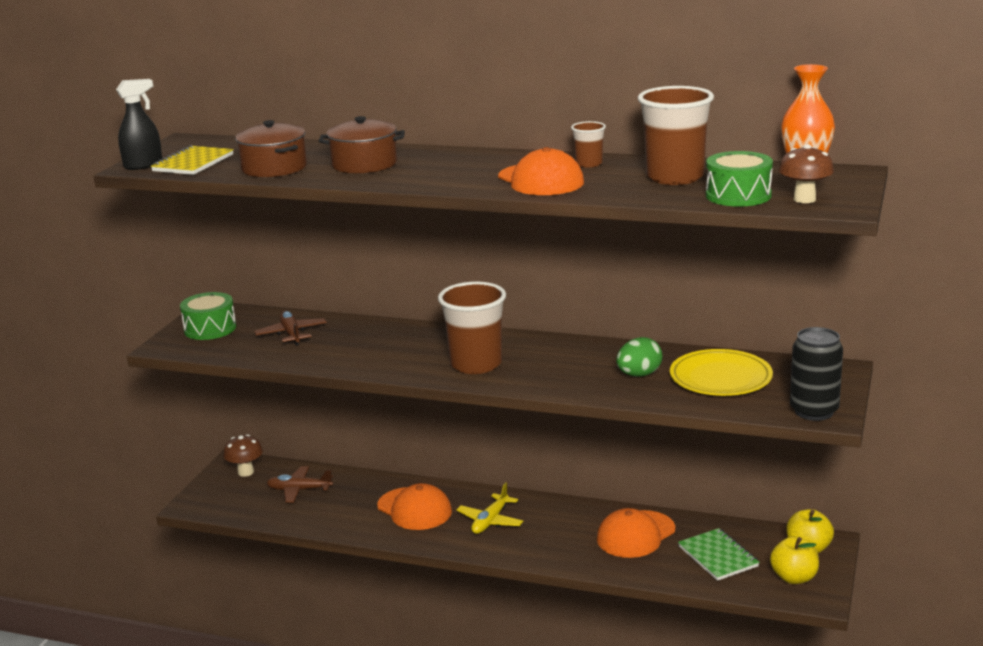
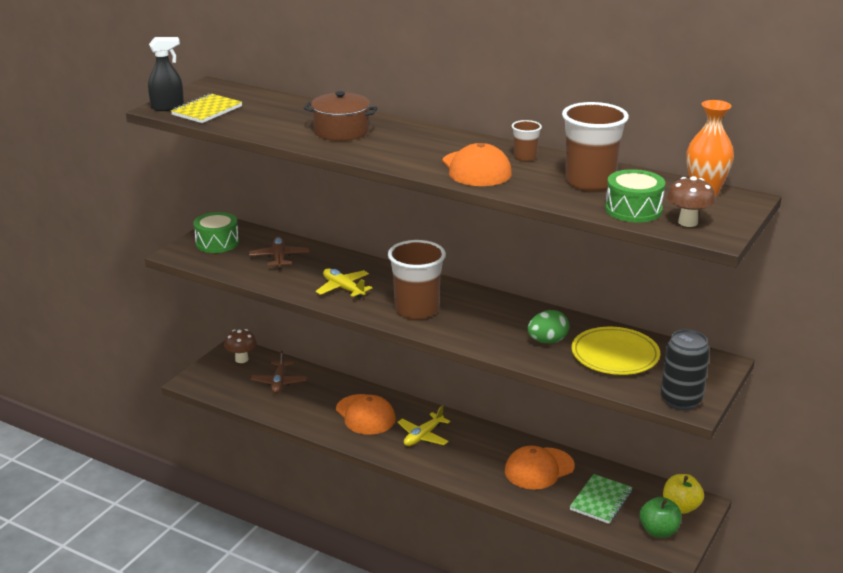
camera: 10 degrees right, 5 degrees up
(274, 168) = (268, 125): brown pot -> none
(299, 490) = (279, 382): brown plane -> brown plane turned 105 degrees counterclockwise
(381, 354) = (343, 288): none -> yellow plane
(718, 556) = (601, 501): green notebook -> green notebook turned 45 degrees clockwise
(794, 578) = (658, 531): yellow apple -> green apple

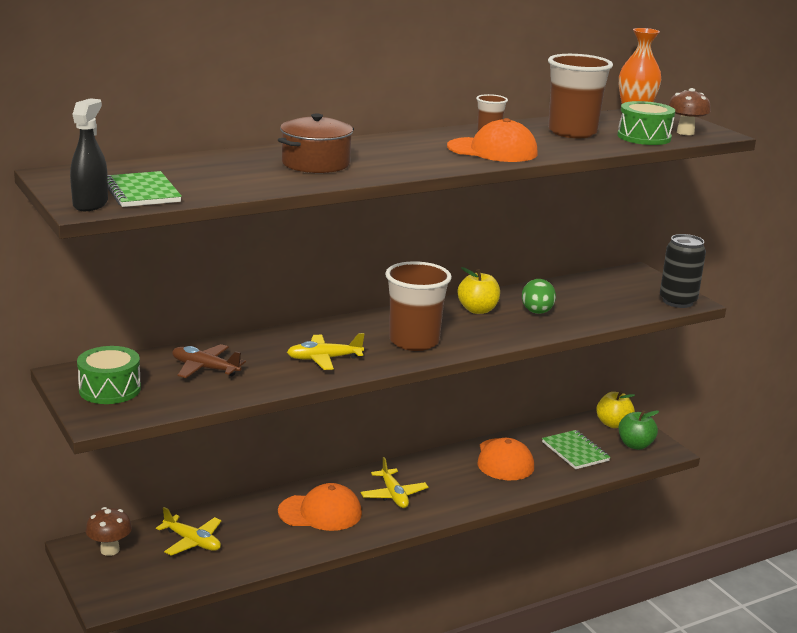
camera: 60 degrees left, 5 degrees down
(207, 111) = (141, 192): yellow notebook -> green notebook
(279, 382) = (192, 542): brown plane -> yellow plane
(513, 316) = (477, 310): none -> yellow apple
(615, 355) = (587, 298): yellow plate -> none

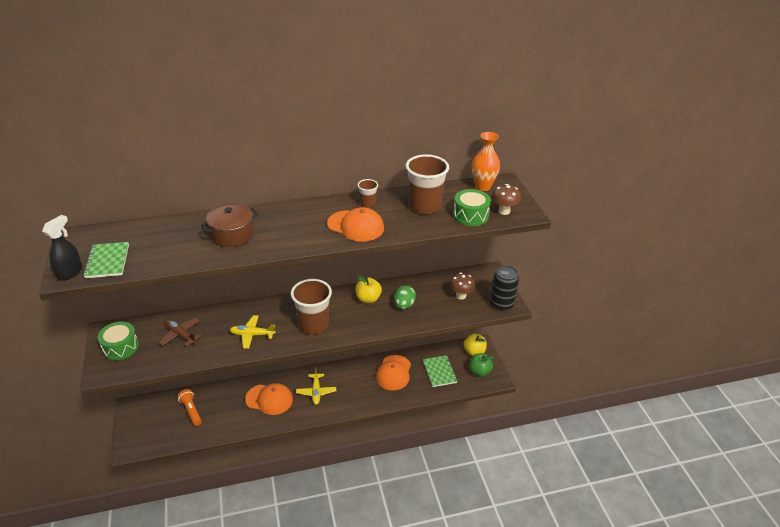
camera: 15 degrees right, 15 degrees up
(110, 550) = (146, 410): brown mushroom -> brown mushroom (461, 296)
(192, 542) = (191, 411): yellow plane -> orange flashlight

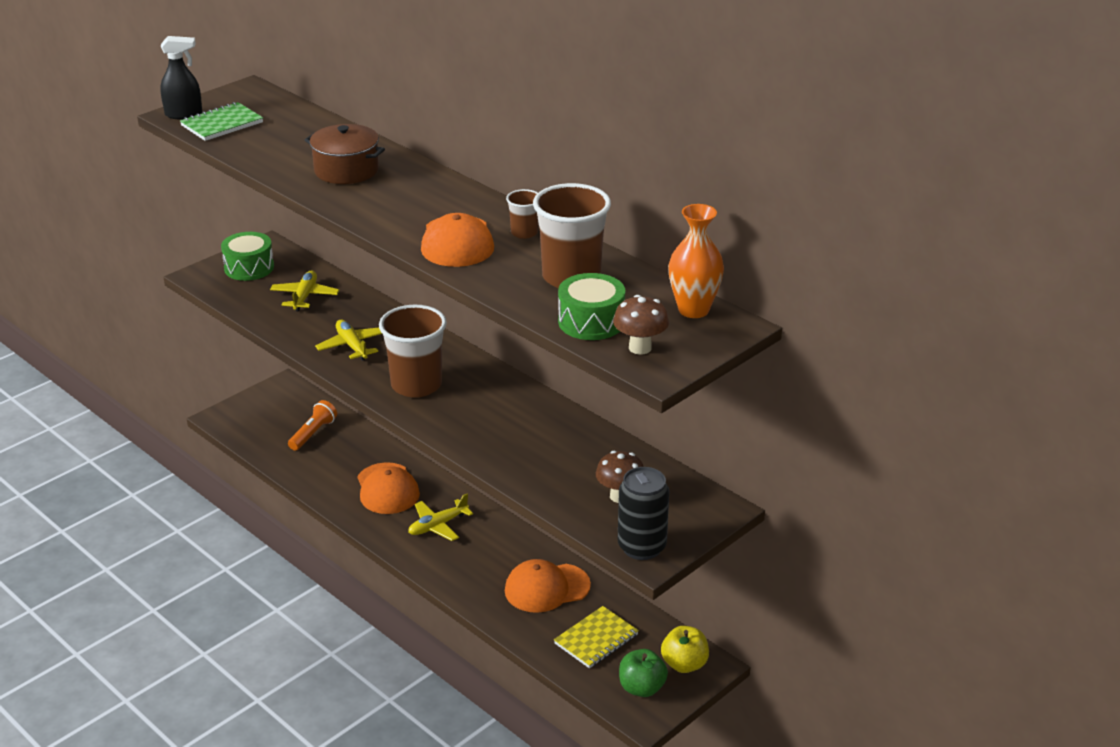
camera: 60 degrees right, 5 degrees down
(181, 335) = (305, 296): brown plane -> yellow plane
(368, 299) = (518, 410): yellow apple -> none
(404, 305) = (537, 448): green egg -> none
(439, 372) = (596, 639): green notebook -> yellow notebook

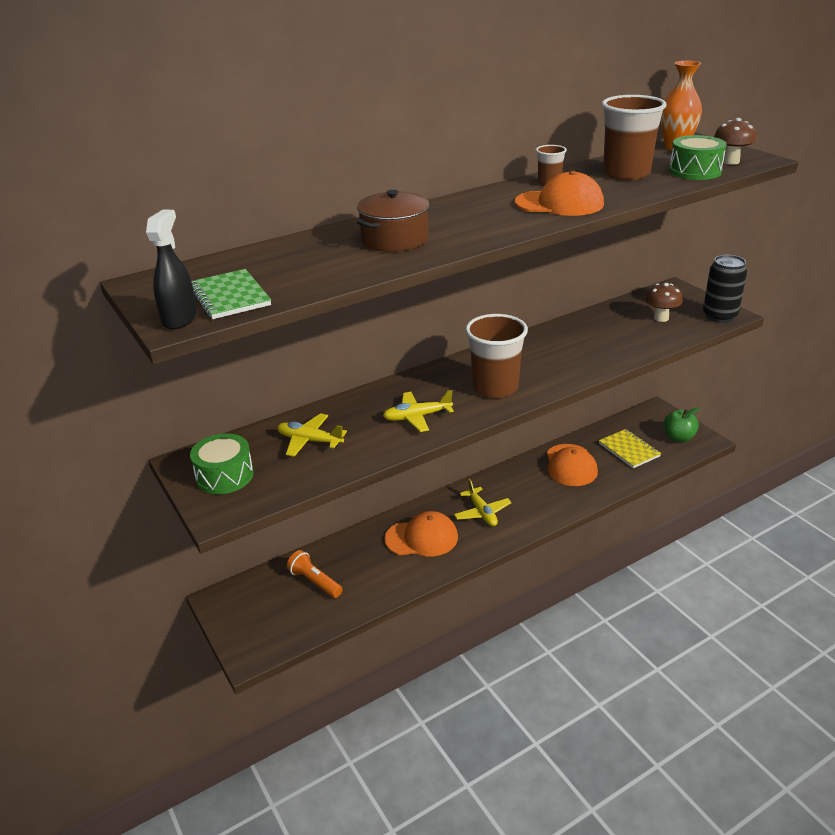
camera: 75 degrees left, 0 degrees up
(684, 664) = (655, 418): yellow apple -> none

